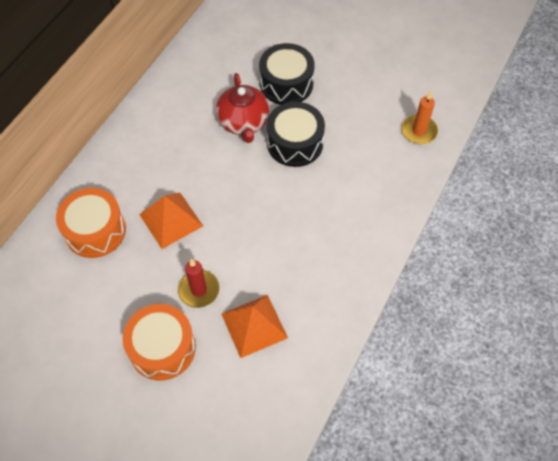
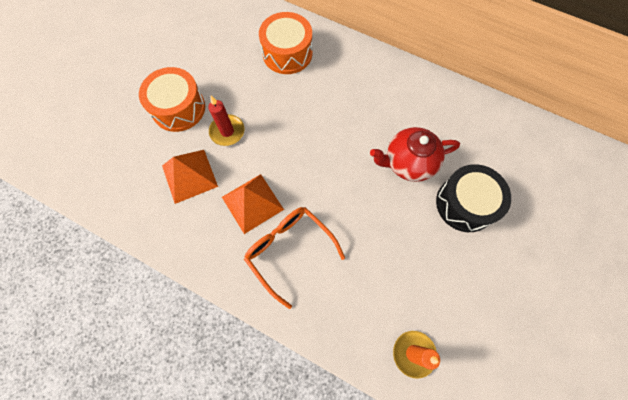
camera: 90 degrees right, 10 degrees up
(171, 220) = (296, 106): orange pyramid -> orange pyramid (252, 203)
(295, 143) = (386, 212): black drum -> none
(336, 223) = (289, 251): none -> orange glasses

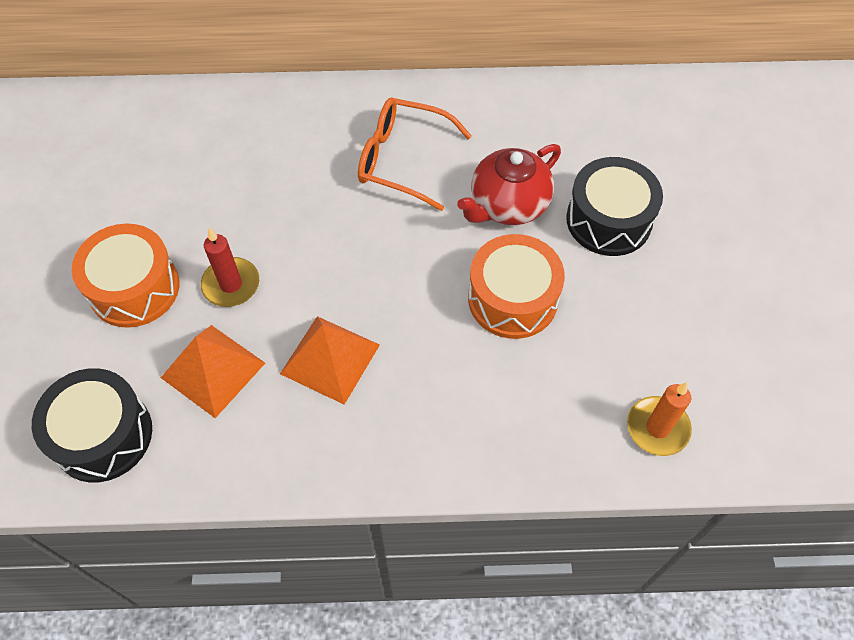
camera: 30 degrees left, 10 degrees down
(116, 182) = (103, 435): none -> black drum
(287, 53) = (252, 142): orange drum -> orange drum (512, 299)
(289, 251) = (422, 392): orange glasses -> orange glasses (403, 160)

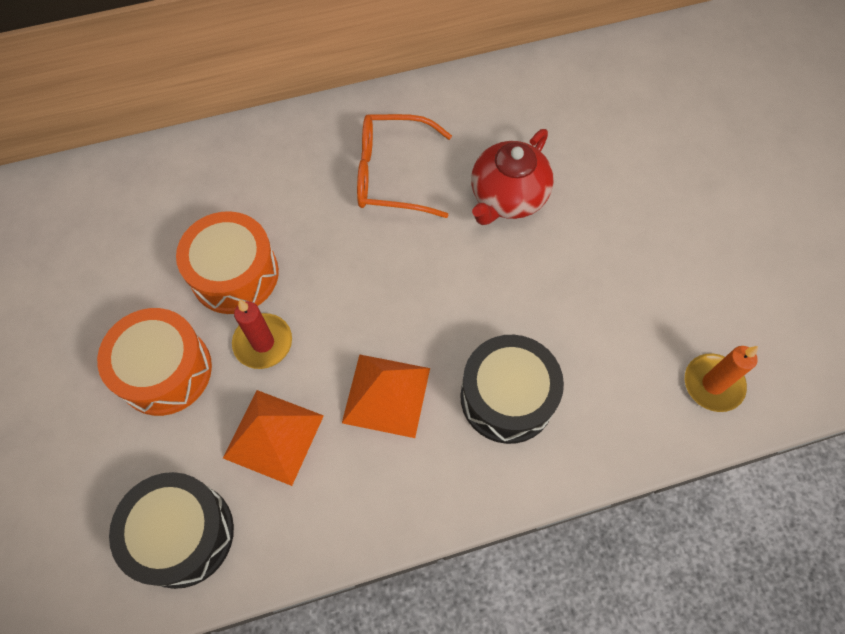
camera: 15 degrees left, 5 degrees up
(512, 299) = (541, 290): orange drum -> orange drum (234, 274)
(608, 220) = (605, 191): black drum -> black drum (507, 397)

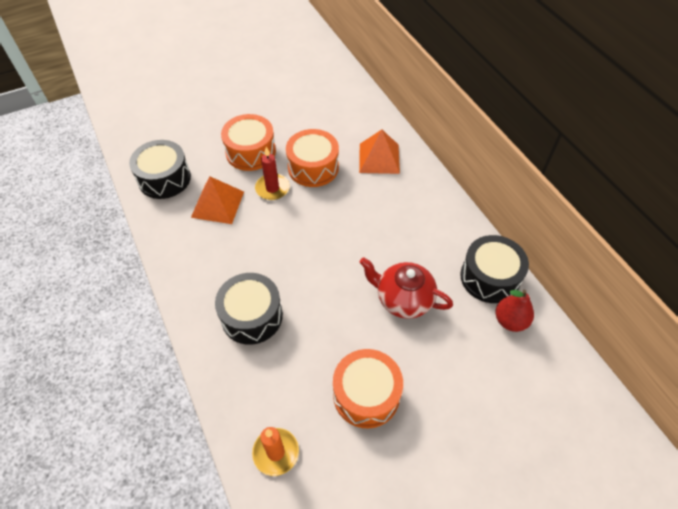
camera: 80 degrees right, 10 degrees down
(386, 395) = (247, 251): orange pyramid -> orange pyramid (379, 158)
(393, 174) = (403, 230): orange glasses -> none
(489, 95) = (489, 277): none -> black drum
(554, 92) = (510, 320): none -> red pear
(640, 266) = (366, 394): none -> orange drum

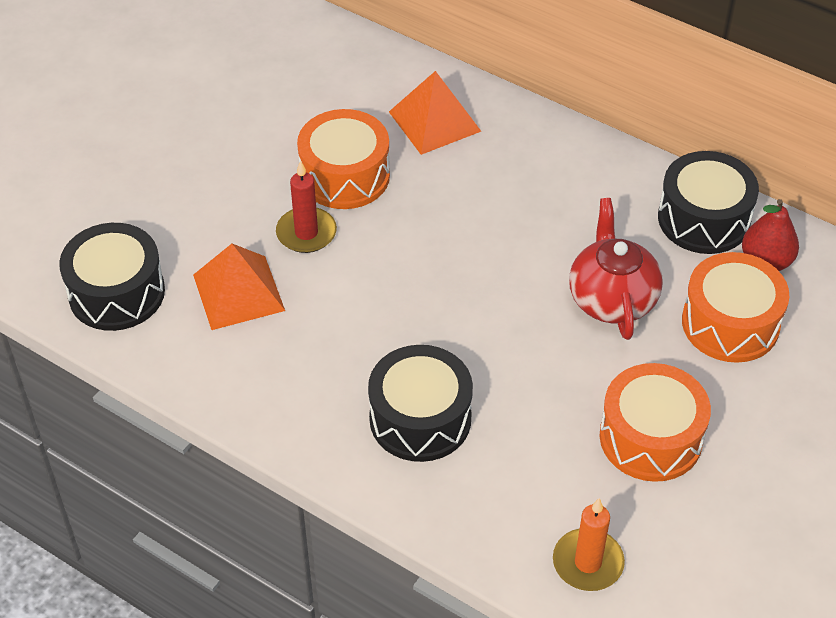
camera: 30 degrees left, 5 degrees down
(250, 152) = (226, 193): orange drum -> orange drum (730, 323)
(403, 299) = (611, 299): red teapot -> red teapot turned 90 degrees clockwise

